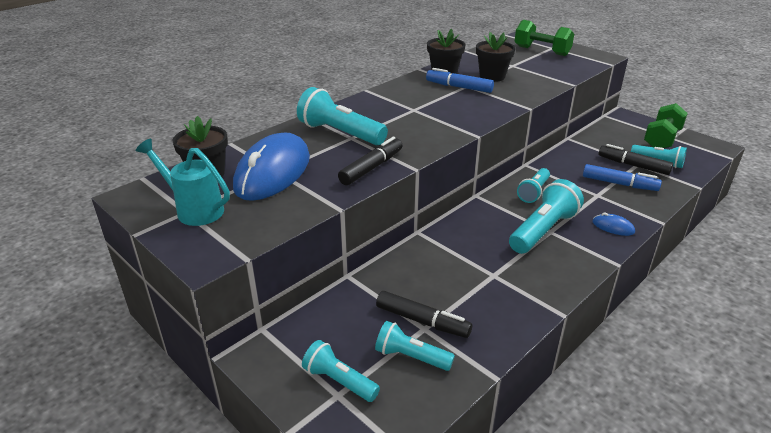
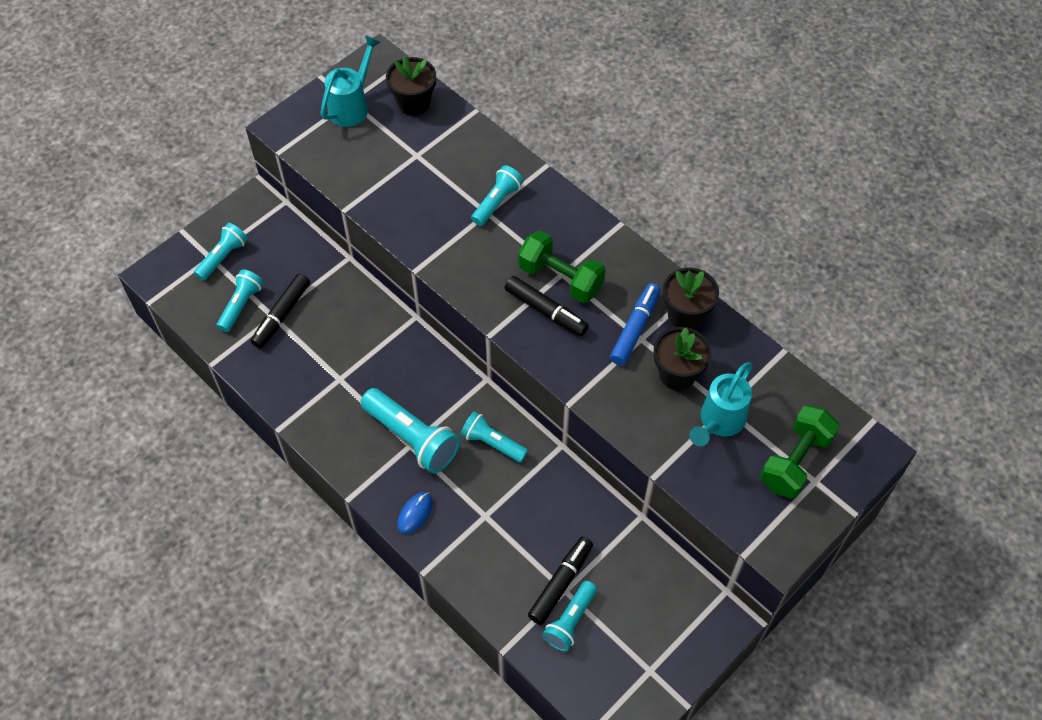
camera: 90 degrees right, 25 degrees up
(273, 172) = (413, 152): blue mouse -> none
(340, 133) = (497, 202): turquoise flashlight -> turquoise flashlight, size x0.62
(371, 168) = (418, 232): black marker -> black marker (545, 310)
(524, 67) = (718, 422): none -> turquoise watering can
(619, 184) = (511, 549): blue marker -> none
(662, 139) = (644, 653): green dumbbell -> green dumbbell (560, 278)

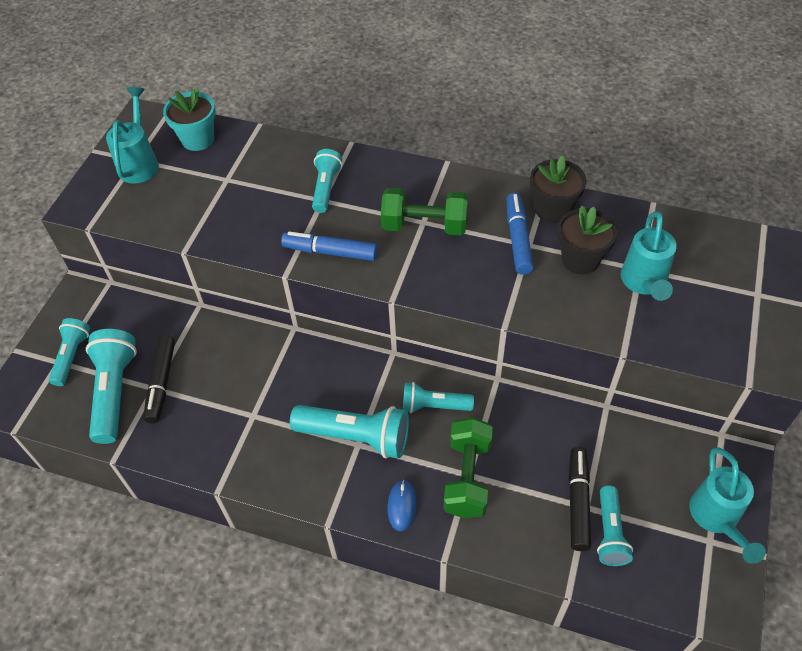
camera: 25 degrees left, 5 degrees down
(241, 305) = (114, 392): turquoise flashlight -> turquoise flashlight, size x1.61
(414, 103) = (198, 139): black flower pot -> turquoise flower pot
(465, 266) = (331, 252): none -> blue marker
(545, 310) = (429, 258): black marker -> none
(669, 657) = (717, 519): none -> turquoise watering can
(795, 461) = (729, 285): green dumbbell -> green dumbbell (467, 477)

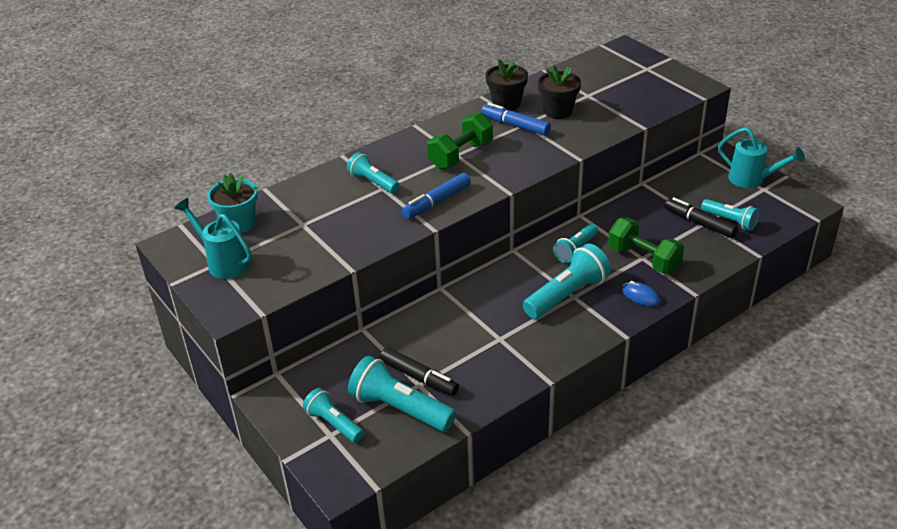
camera: 55 degrees left, 15 degrees down
(644, 283) = (600, 99): turquoise watering can -> none

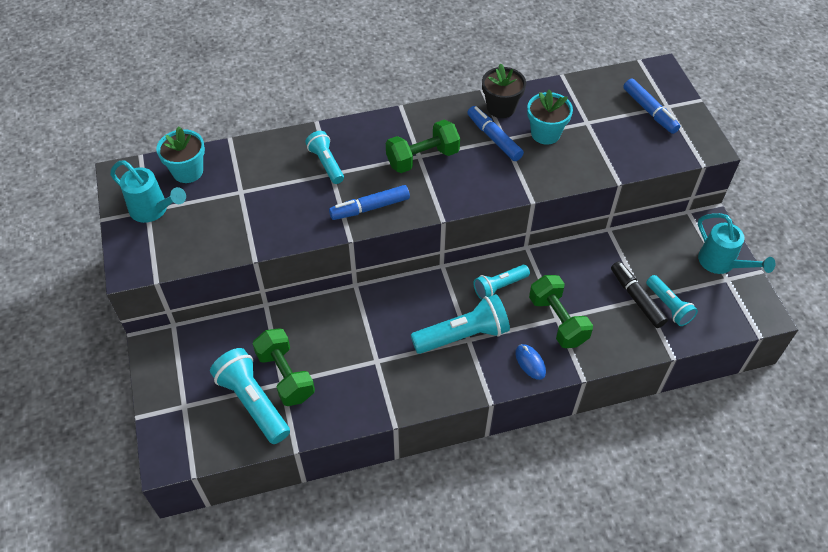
camera: 20 degrees right, 15 degrees up
(223, 262) = (154, 210): turquoise watering can -> turquoise watering can turned 150 degrees clockwise
(334, 423) = (192, 396): turquoise flashlight -> none
(419, 377) = (285, 376): black marker -> green dumbbell
(558, 111) = (545, 133): black flower pot -> turquoise flower pot
(634, 75) = (649, 111): none -> blue marker

